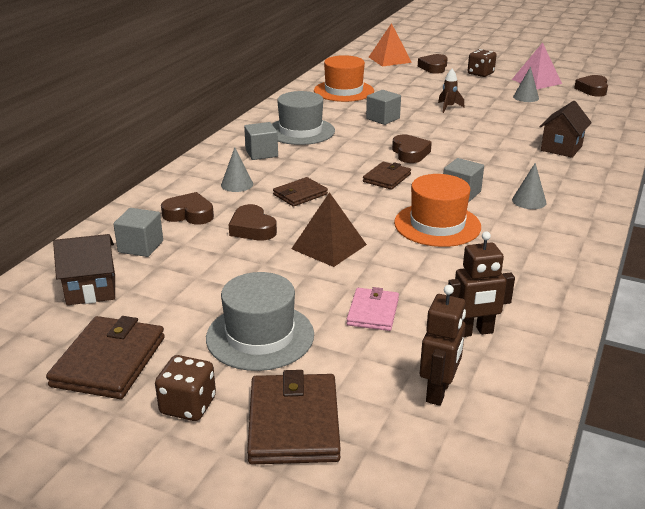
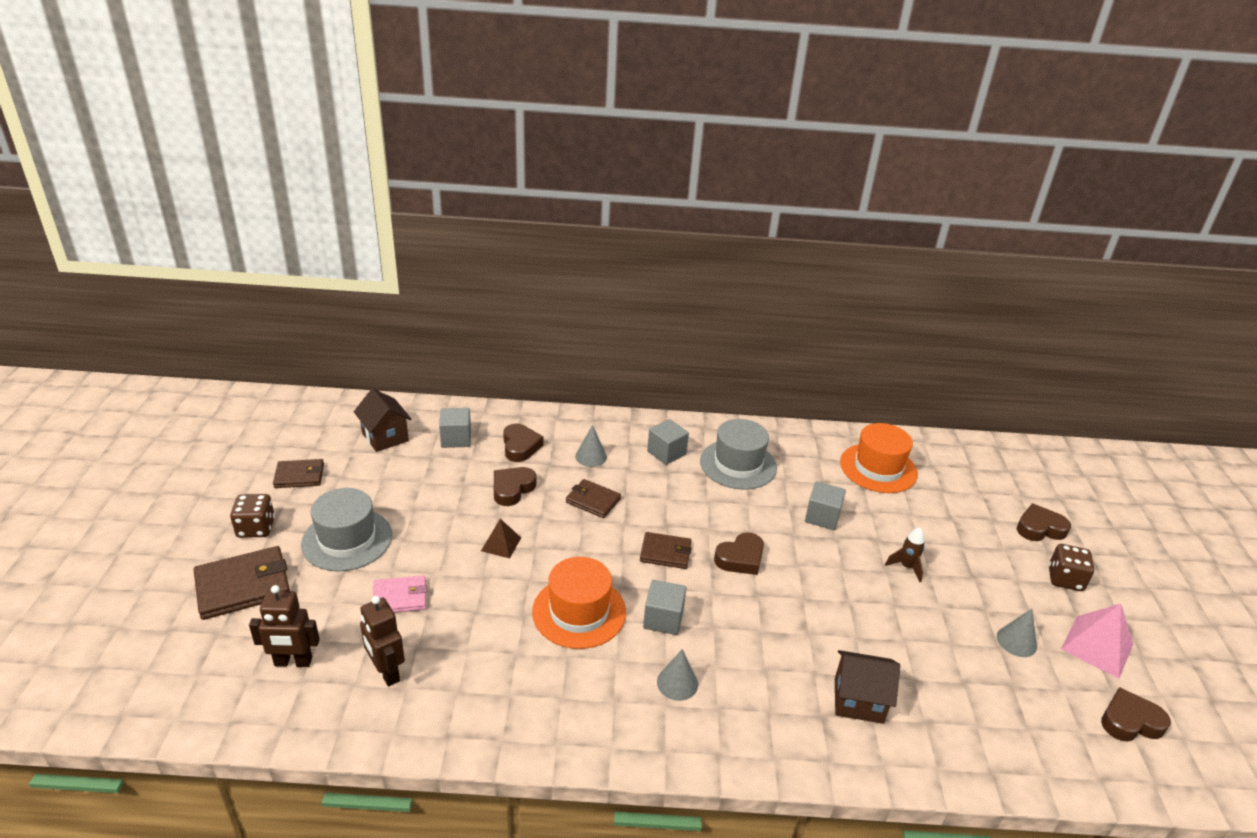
camera: 65 degrees right, 5 degrees up
(109, 361) = (299, 476): brown wallet -> brown wallet, size x0.62
(329, 246) = (501, 544): brown pyramid -> brown pyramid, size x0.60
(389, 59) = (1025, 482): orange pyramid -> none

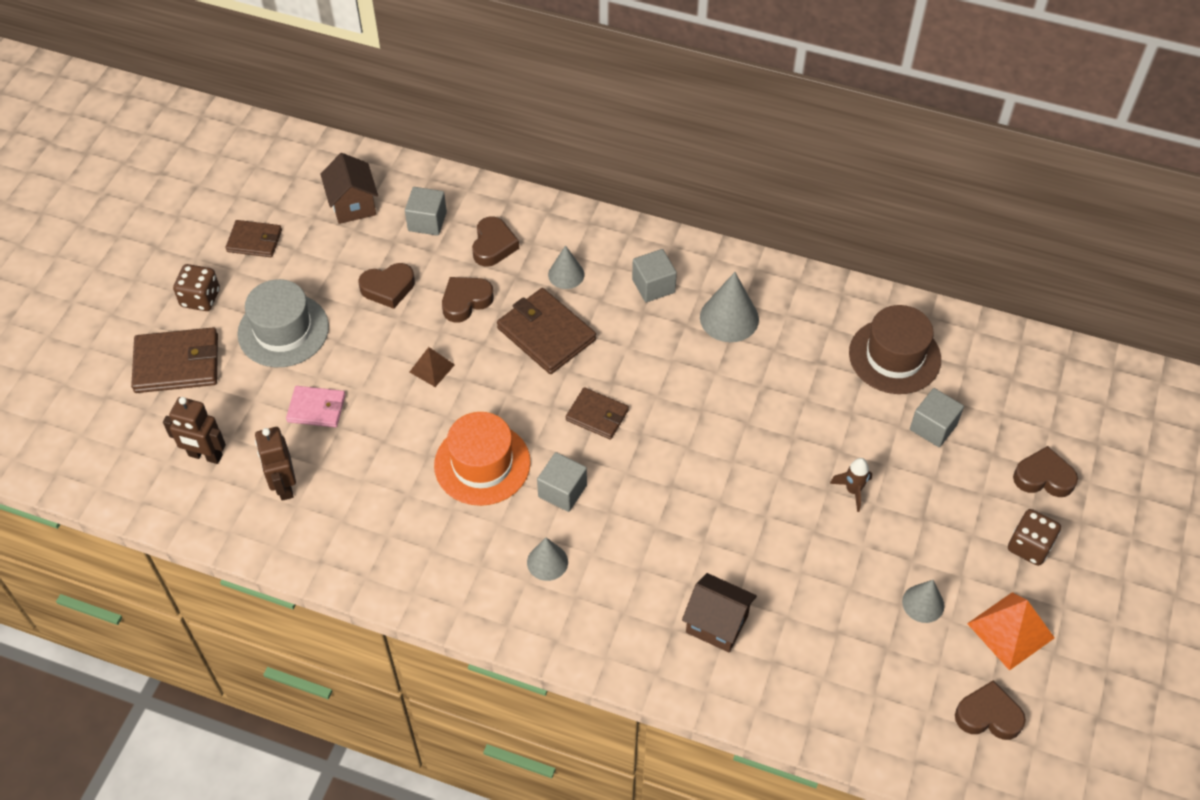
camera: 20 degrees right, 20 degrees up
(593, 500) = (546, 334): brown wallet -> brown wallet, size x1.62
(738, 464) = (729, 318): grey hat -> grey cone
(740, 558) = (674, 439): brown heart -> brown heart (388, 288)
(822, 517) = (791, 408): grey cube -> grey cube (933, 427)
(878, 468) = (894, 356): orange hat -> brown hat
(1097, 646) = (1010, 630): pink pyramid -> orange pyramid

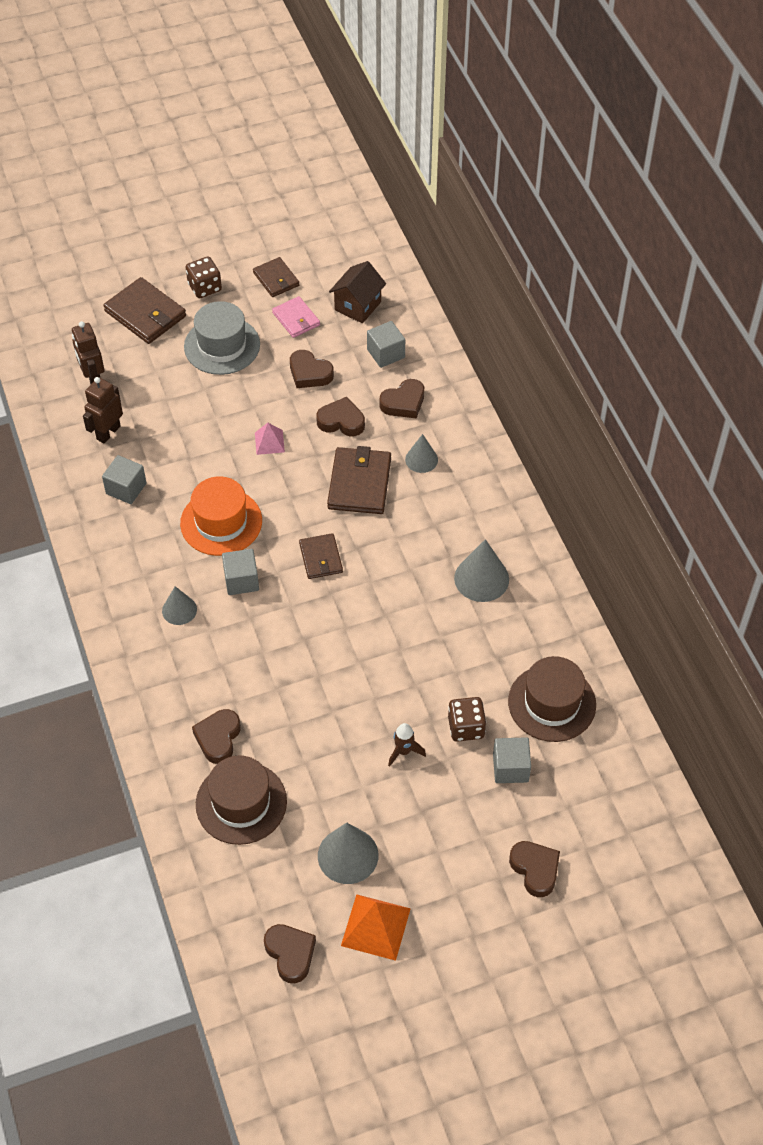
camera: 50 degrees right, 0 degrees up
(316, 408) = (180, 406): pink wallet -> pink wallet (296, 319)
(432, 368) = (269, 442): brown pyramid -> pink pyramid
(653, 286) = (463, 515): grey cube -> grey cube (126, 488)
(716, 623) = (218, 738): brown house -> brown heart
(801, 651) = (241, 803): none -> brown hat
(923, 603) = (348, 855): grey cone -> grey cone, size x1.59
(1029, 546) = (462, 896): brown dice -> brown dice (466, 727)

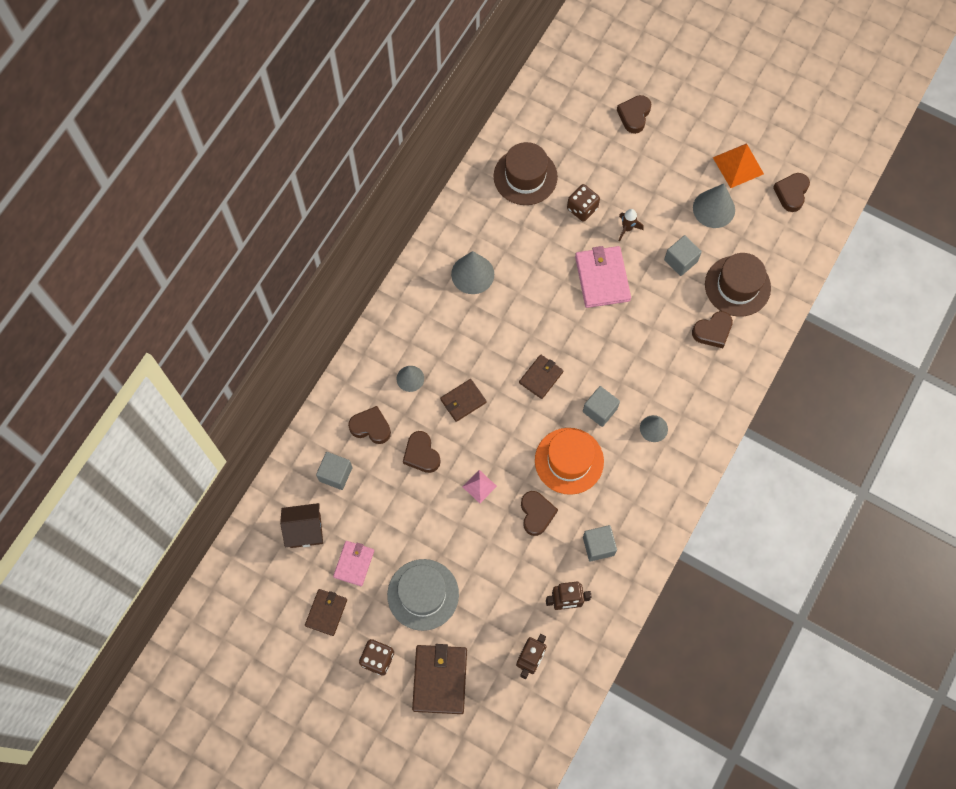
camera: 130 degrees left, 15 degrees up
(309, 373) = (397, 511): brown heart -> brown heart (536, 514)
(359, 483) = (463, 401): brown wallet -> brown wallet, size x0.62
(370, 685) = (602, 278): none -> pink wallet
(510, 768) = (586, 168): grey cube -> grey cube (680, 261)

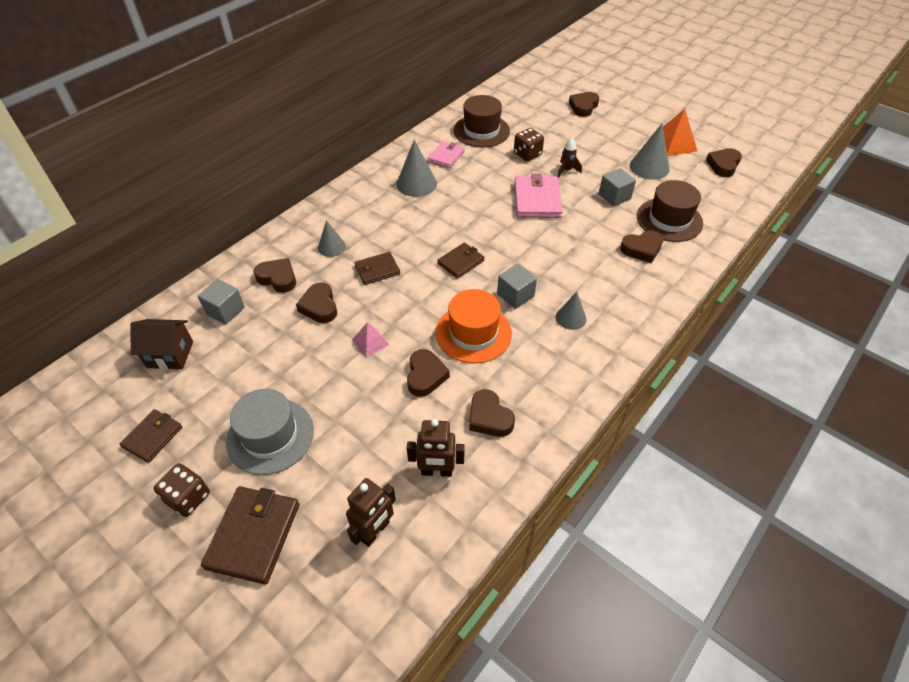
camera: 10 degrees right, 20 degrees down
(354, 563) = (207, 393): pink wallet -> pink wallet (446, 156)
(598, 546) = (489, 417): grey cube -> brown heart

